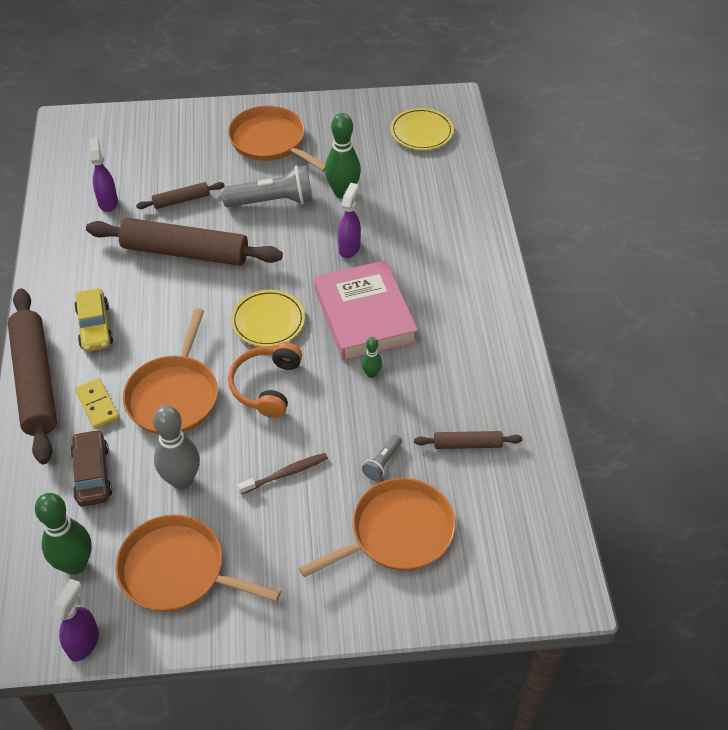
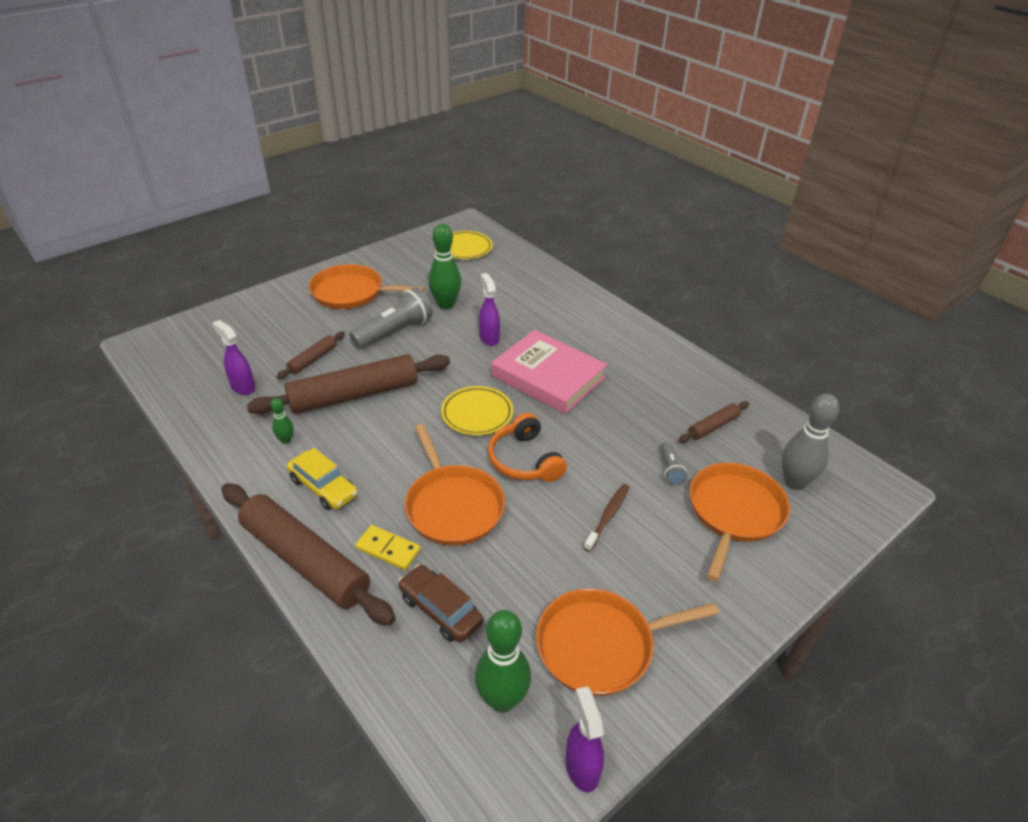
camera: 35 degrees left, 10 degrees down
(181, 480) = (528, 569): grey bowling pin -> grey bowling pin (794, 482)
(371, 374) = (596, 413): green bowling pin -> green bowling pin (286, 440)

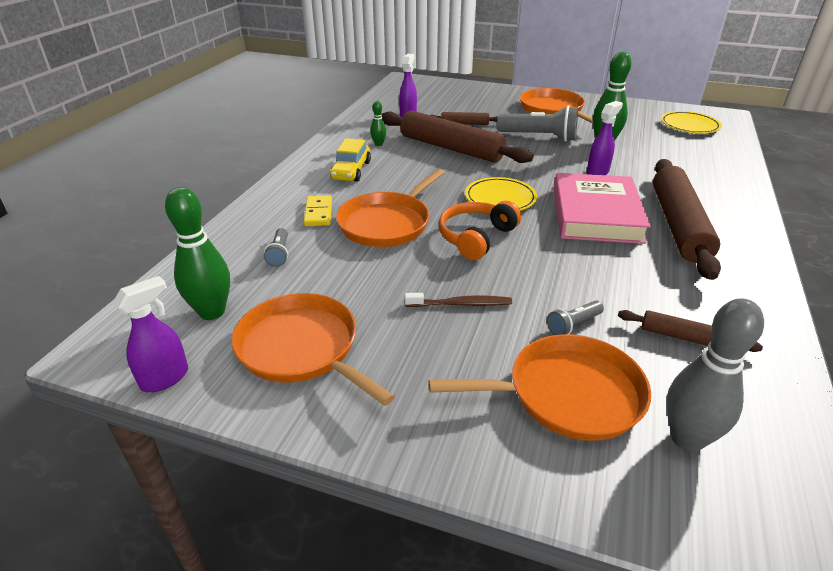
camera: 60 degrees right, 5 degrees down
(305, 561) = (281, 188): brown rolling pin -> brown rolling pin (678, 225)
(440, 610) = (279, 254): brown car -> grey flashlight

